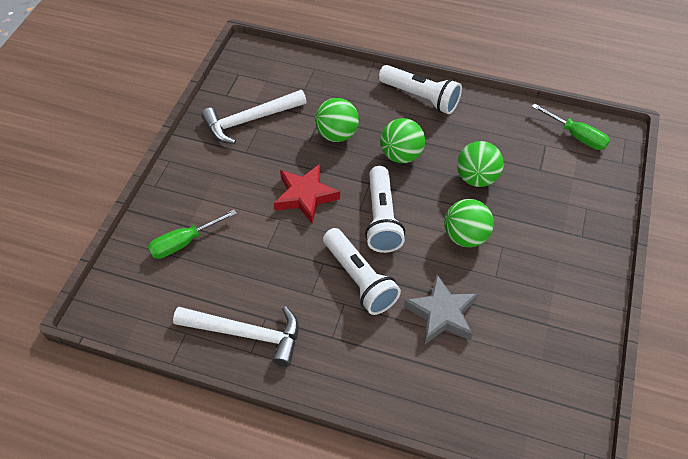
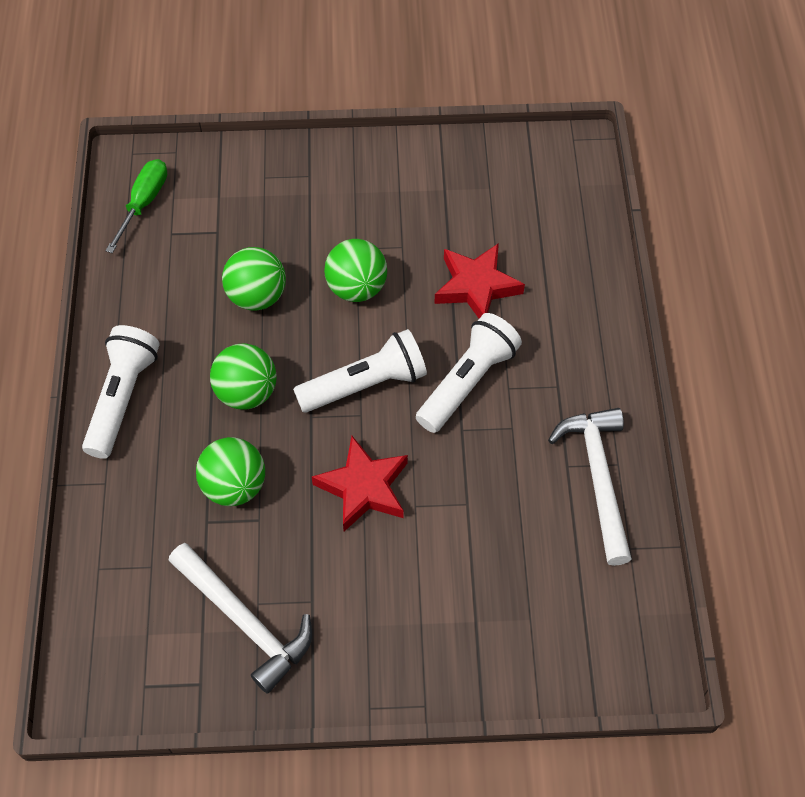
camera: 110 degrees left, 5 degrees up
(184, 242) = (504, 613): green screwdriver -> none
(442, 314) = (476, 286): grey star -> red star

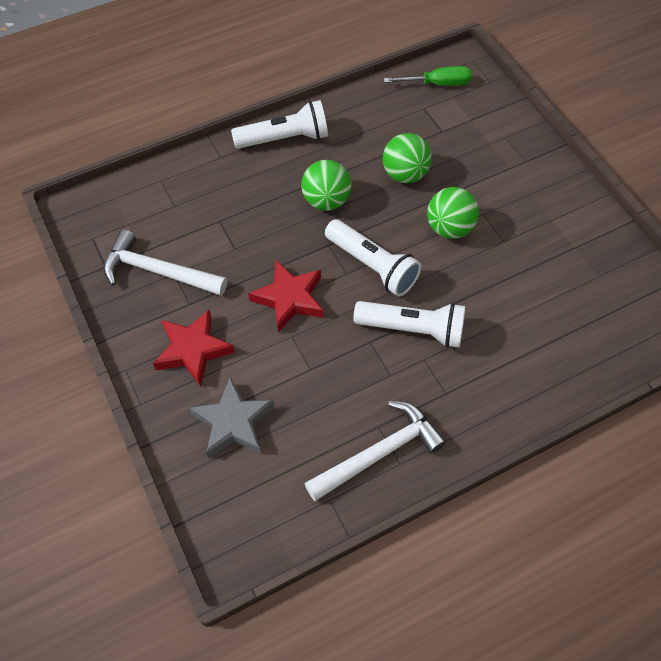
camera: 65 degrees right, 0 degrees up
(234, 486) = (252, 224): green ball -> none
(245, 621) = (158, 271): white hammer -> white hammer turned 90 degrees clockwise
(476, 286) = (501, 302): red star -> red star (193, 350)
(497, 610) = (233, 423): none -> grey star

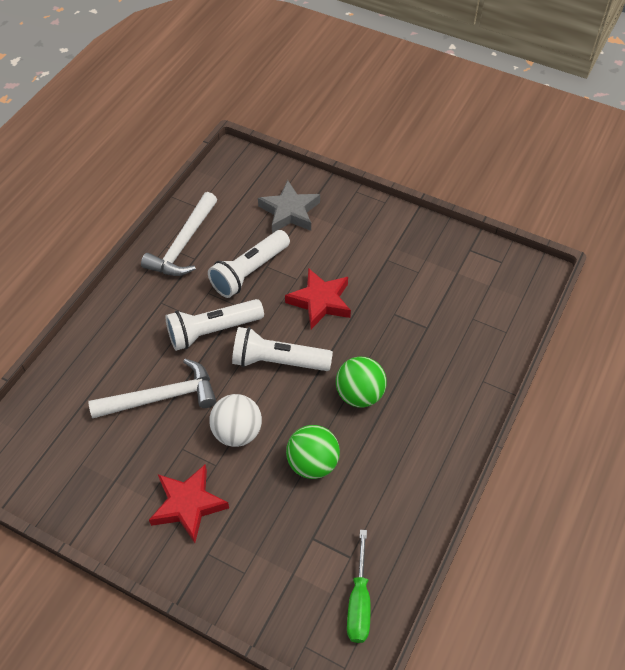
camera: 145 degrees right, 5 degrees down
(158, 271) = (430, 266): white hammer -> white hammer (161, 397)
(193, 350) = (354, 234): red star -> red star (188, 505)
(284, 139) = (448, 433): white flashlight -> white flashlight (249, 272)
(437, 84) = (359, 601): green screwdriver -> green screwdriver turned 45 degrees counterclockwise
(449, 228) = (237, 432): green ball -> white ball

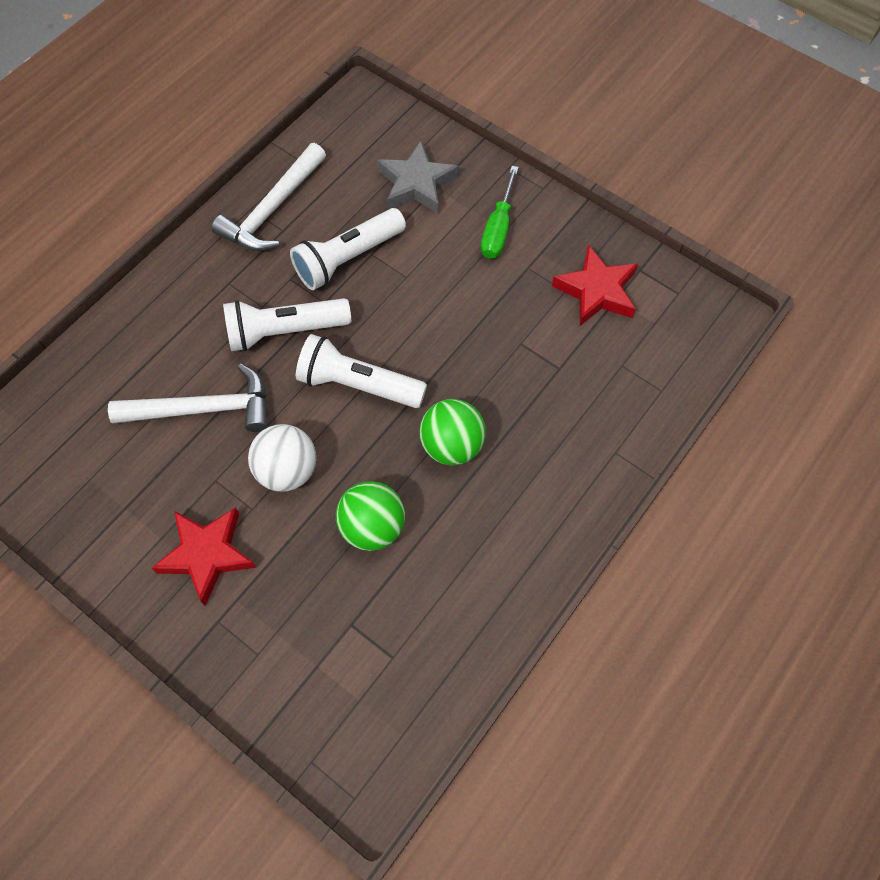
camera: 10 degrees right, 10 degrees up
(320, 301) = (429, 312): red star -> red star (596, 291)
(359, 601) = (391, 717): green screwdriver -> green screwdriver (498, 228)

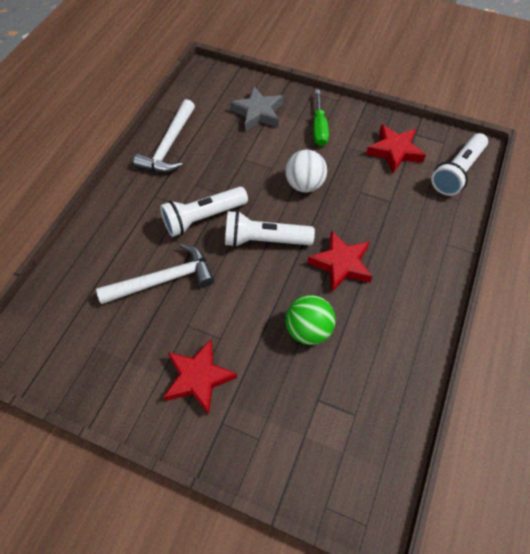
camera: 15 degrees left, 5 degrees down
(287, 470) = (236, 306): white ball -> white ball (304, 184)
(348, 258) = (230, 165): white flashlight -> white flashlight (457, 172)
(452, 445) = (341, 264): green ball -> red star

